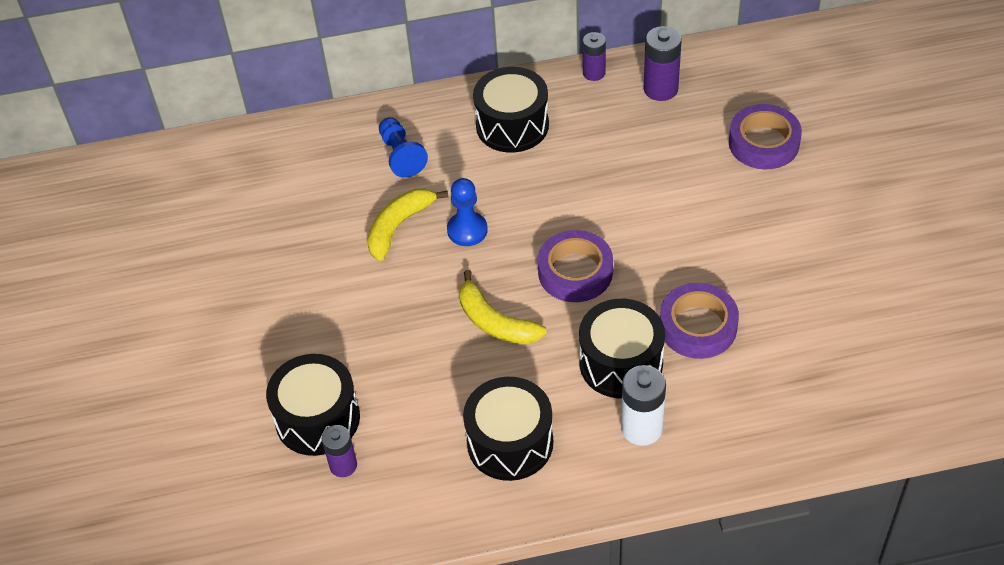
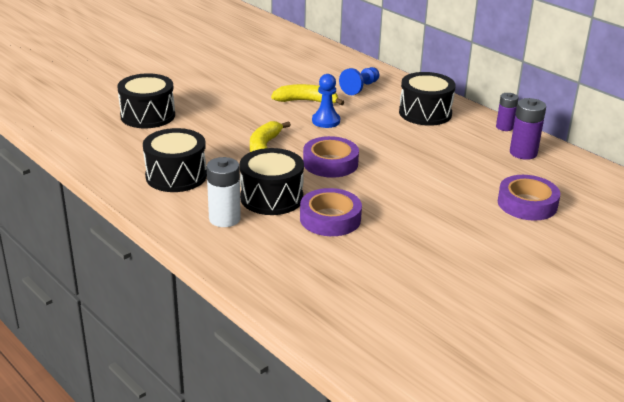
camera: 55 degrees right, 20 degrees down
(343, 465) = (121, 131): purple battery -> none

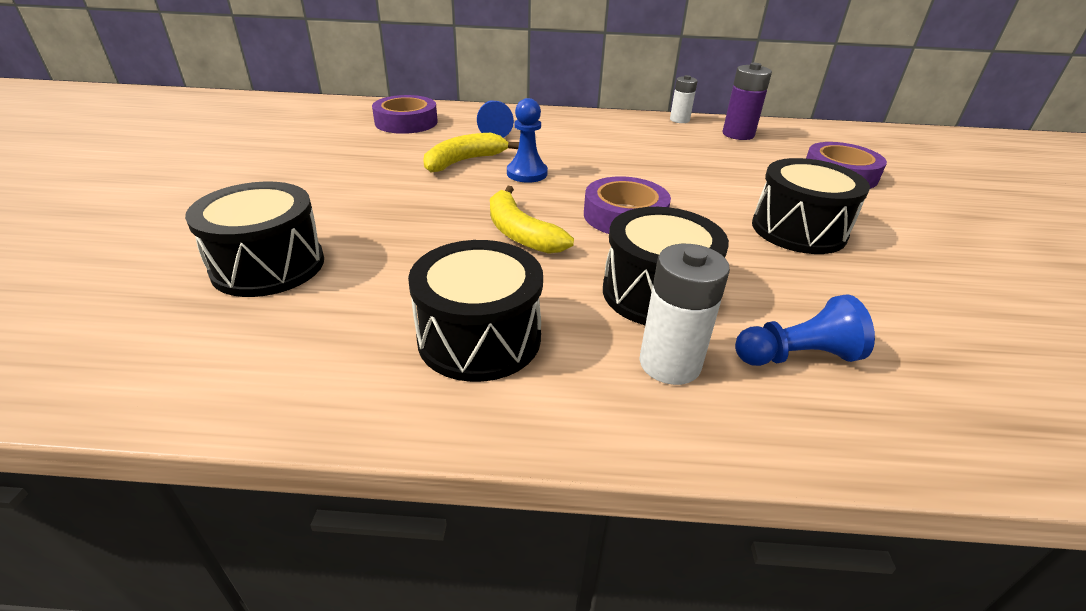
camera: 45 degrees left, 5 degrees up
(278, 244) = (797, 356): none -> blue pawn
(330, 219) = (762, 281): purple tape -> purple tape (406, 122)
(425, 113) = (598, 131): black drum -> black drum (798, 230)
(504, 127) = (679, 120): purple battery -> white battery

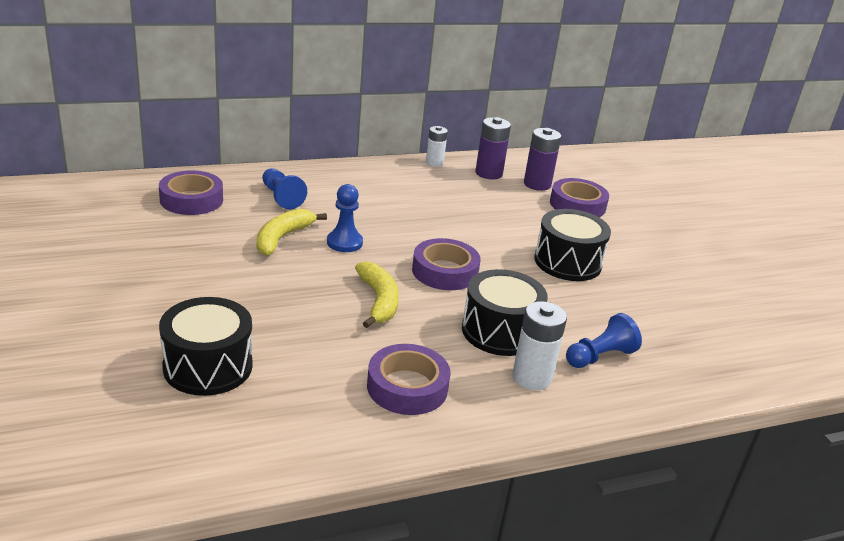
camera: 25 degrees left, 5 degrees down
(479, 338) = (407, 387): black drum -> purple tape
(520, 233) = (378, 301): yellow banana -> yellow banana turned 135 degrees counterclockwise
(794, 150) = (537, 184): none -> purple battery

